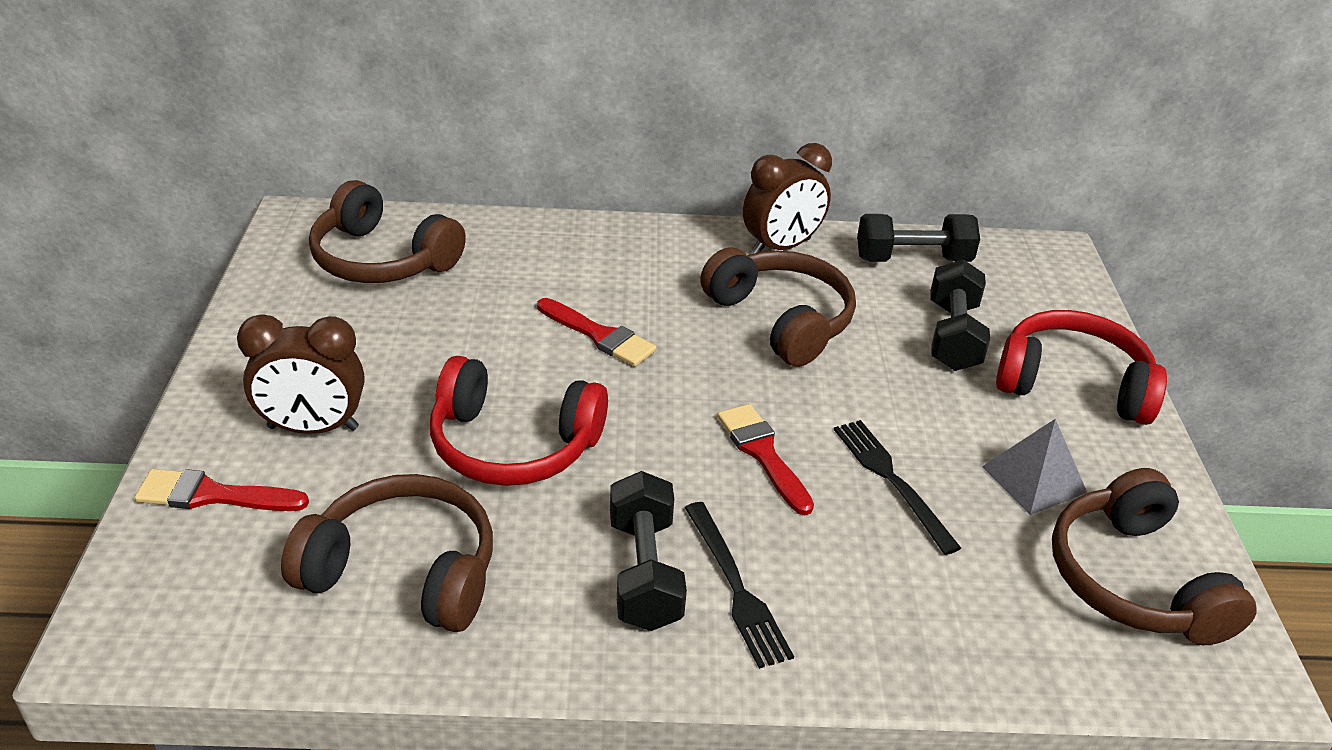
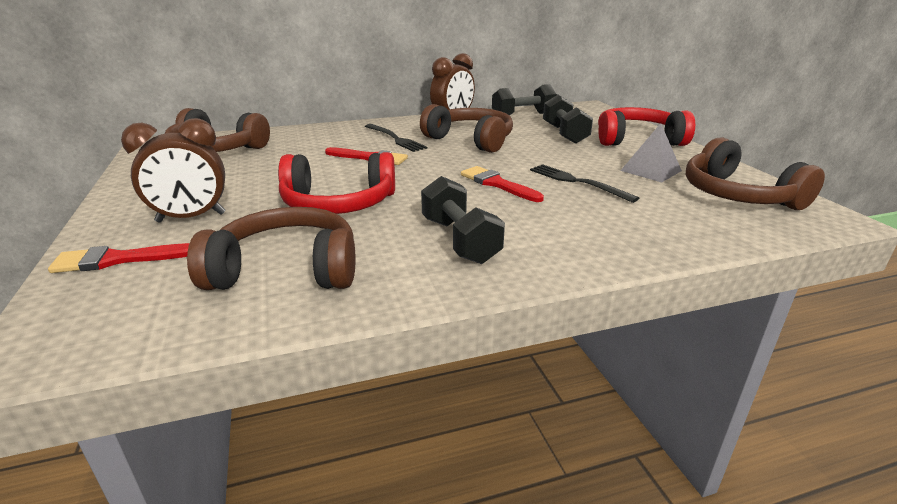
camera: 15 degrees left, 10 degrees down
(735, 587) = (522, 236): black fork -> black fork (395, 138)

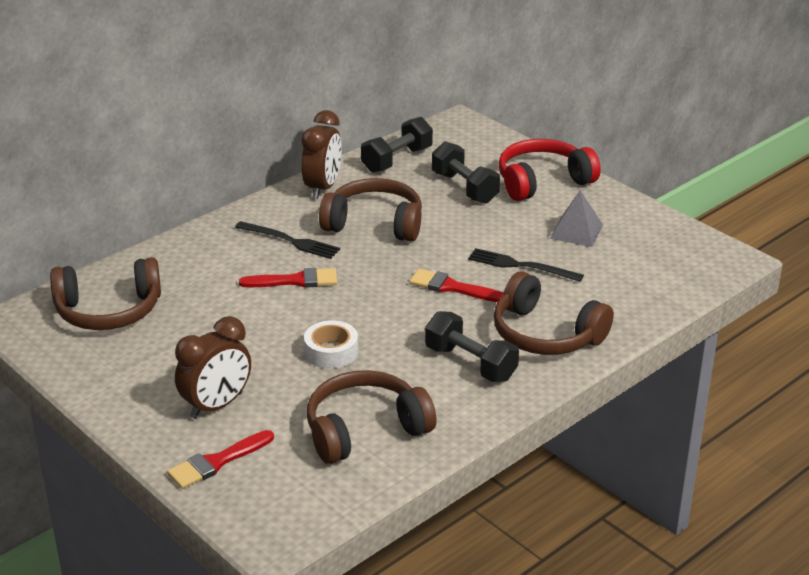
camera: 25 degrees left, 5 degrees up
(338, 203) = (331, 352): red headphones -> white tape
(738, 195) = (659, 249): brown headphones -> brown headphones (545, 334)

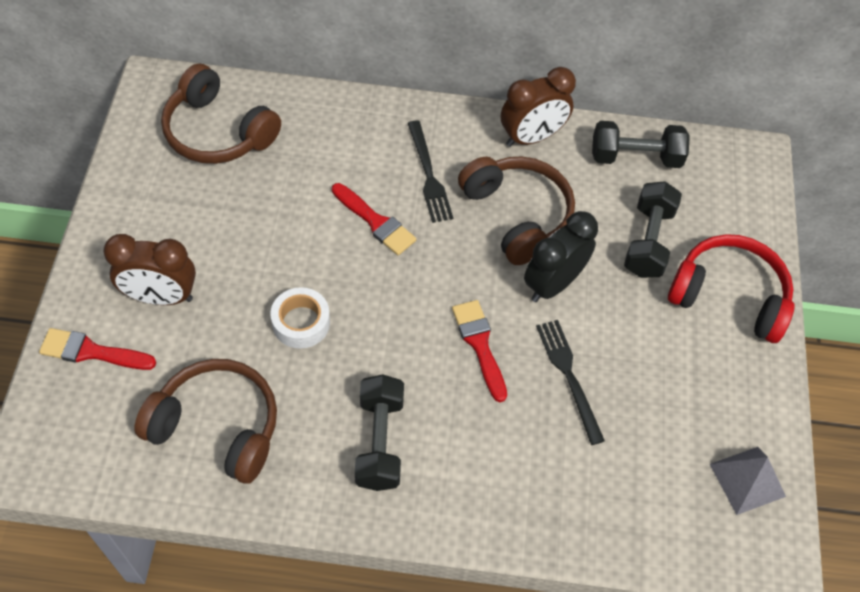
camera: 45 degrees right, 25 degrees up
(446, 237) = (553, 284): none -> black clock
(545, 334) = (480, 473): brown headphones -> none
(576, 231) = (674, 383): grey pyramid -> grey pyramid (747, 480)

